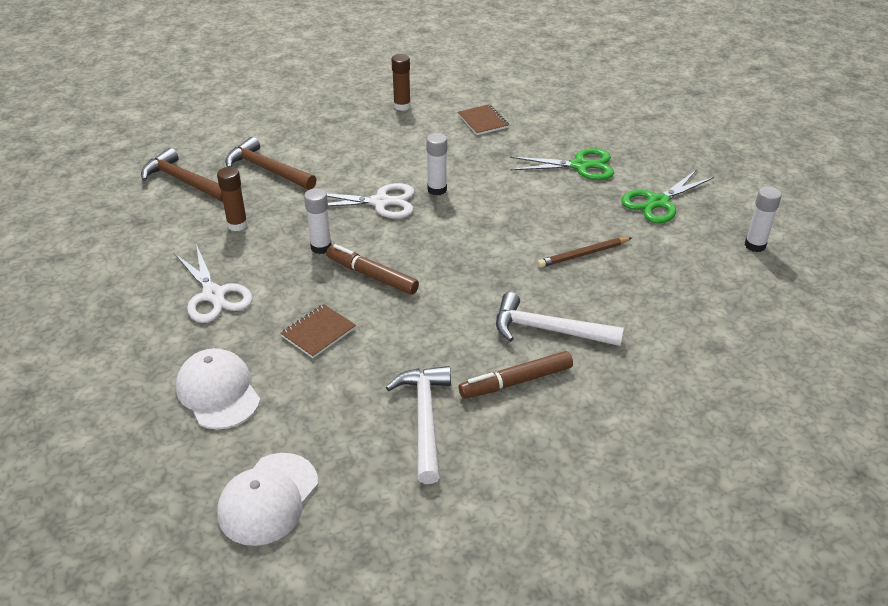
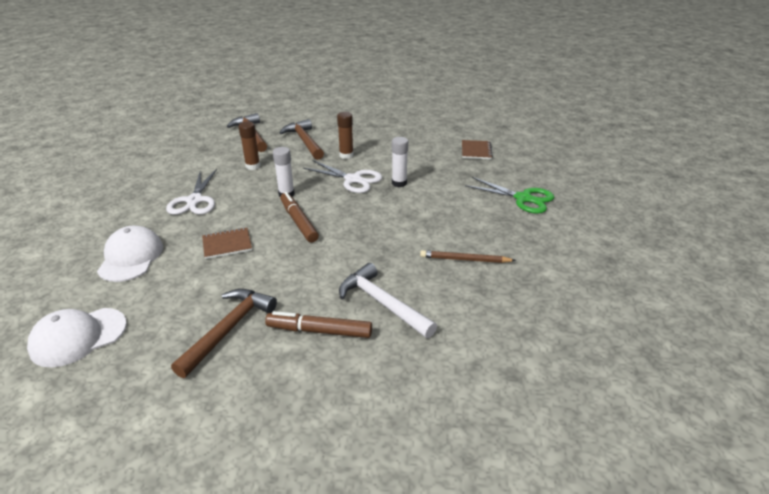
camera: 30 degrees right, 5 degrees down
(402, 106) = (428, 128): brown glue stick -> brown glue stick (346, 155)
(424, 419) = (228, 329): white hammer -> brown hammer
(658, 202) = (566, 243): green scissors -> none
(755, 245) = (629, 305): white glue stick -> none

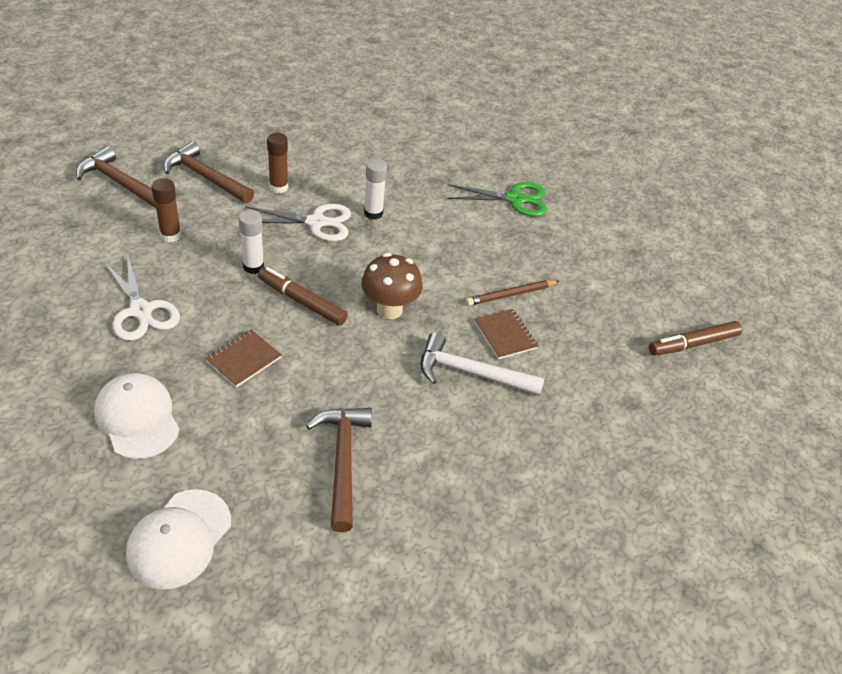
camera: 35 degrees left, 10 degrees up
(319, 331) = (435, 426): brown marker -> brown marker (693, 344)
(356, 243) = (389, 309): none -> brown mushroom
(476, 151) = (424, 143): brown notebook -> brown notebook (505, 335)

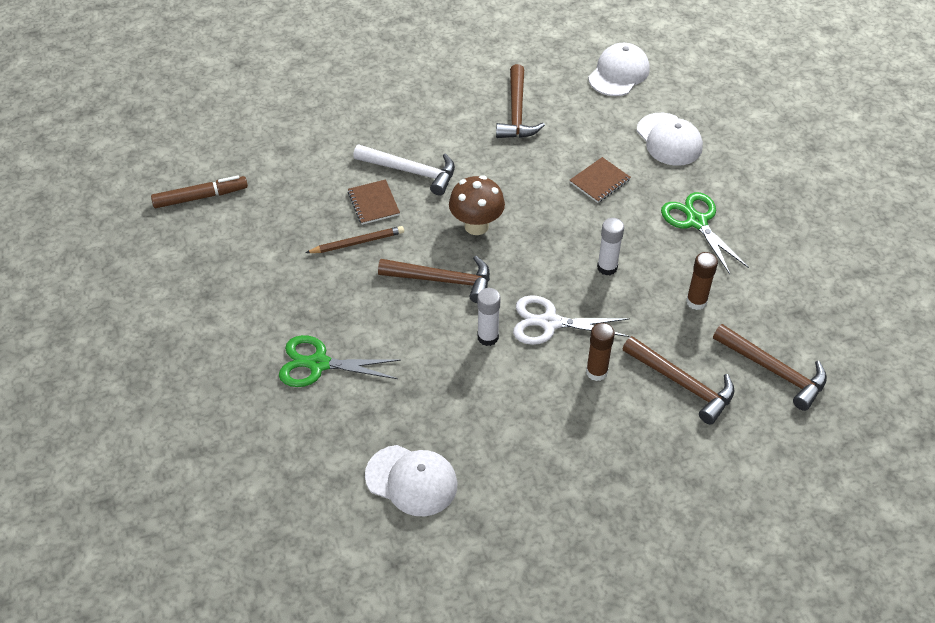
camera: 170 degrees left, 5 degrees up
(141, 311) = (696, 222): white scissors -> green scissors
(302, 301) = (557, 232): brown marker -> none
(419, 259) = (442, 280): none -> brown hammer
(425, 132) = (411, 480): none -> white cap

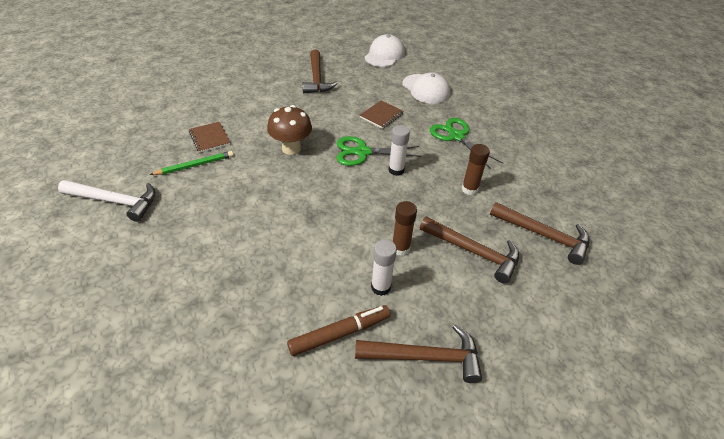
camera: 10 degrees left, 5 degrees down
(200, 197) = (66, 141): brown marker -> brown marker (339, 334)
(319, 364) = (153, 262): green scissors -> green scissors (362, 152)
(357, 242) = (195, 165): brown pencil -> green pencil
(411, 171) = (240, 116): white hammer -> white hammer (115, 201)
(411, 480) = (238, 364): white cap -> none
(442, 280) = (265, 188): brown hammer -> brown hammer (425, 357)
(488, 337) = (305, 228): white glue stick -> white glue stick (381, 287)
(550, 323) = (356, 213): white scissors -> none

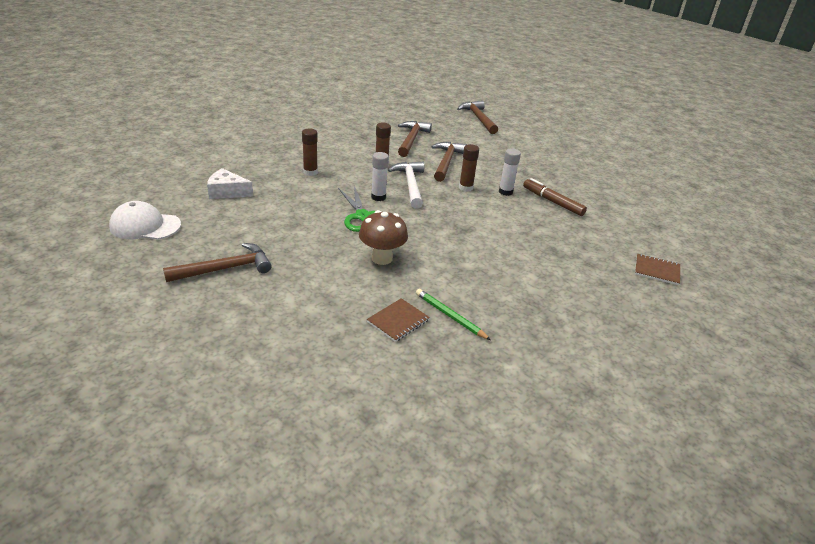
camera: 110 degrees left, 10 degrees down
(115, 201) = (540, 353): white hammer -> white hammer (410, 185)
(381, 115) = (293, 213): brown notebook -> brown notebook (656, 270)
(425, 357) = (539, 174): brown hammer -> brown hammer (478, 118)
(426, 89) = (227, 192): white cap -> white cheese
(456, 136) = (310, 172): green scissors -> brown glue stick

